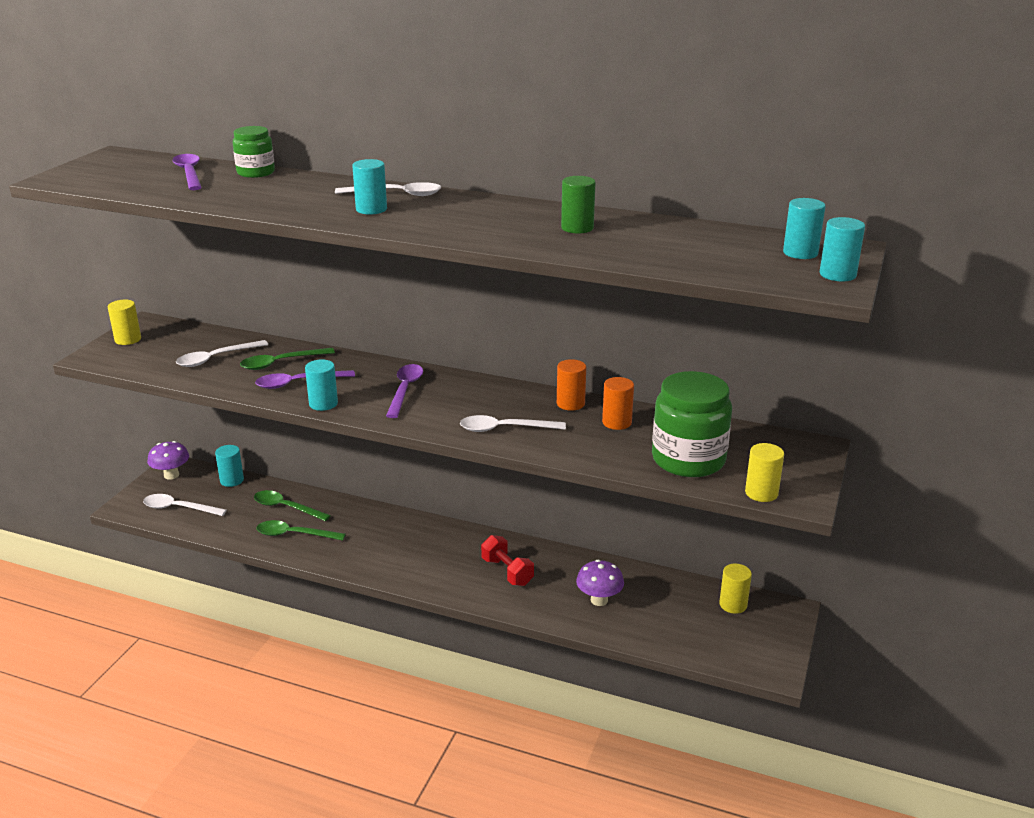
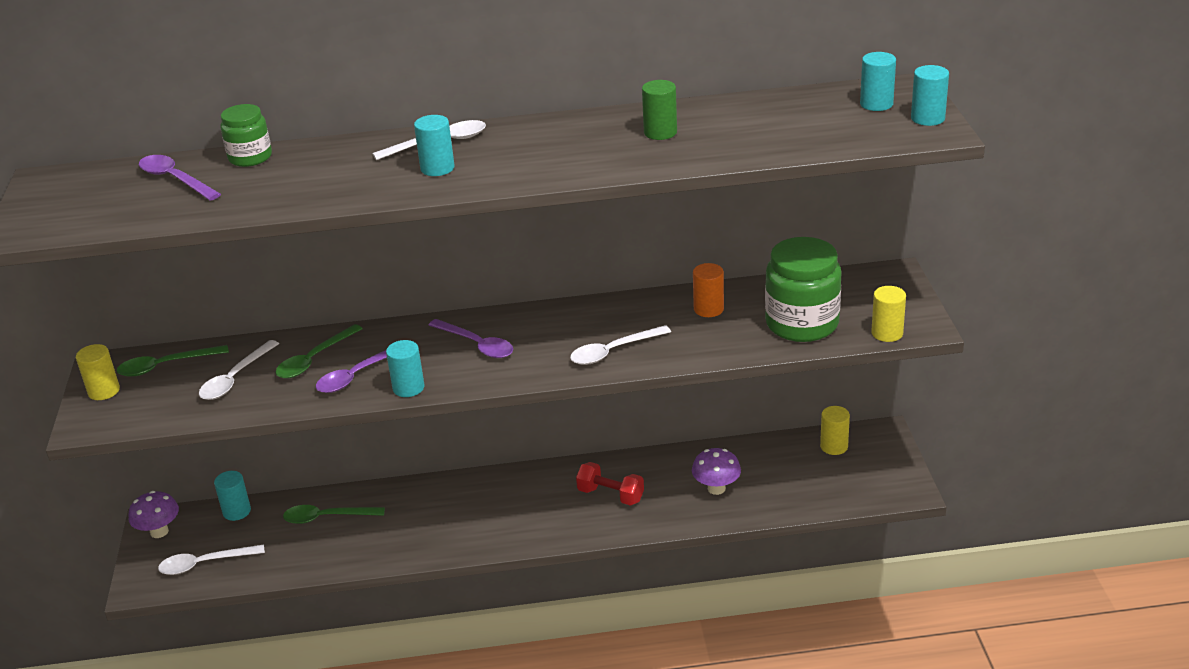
camera: 25 degrees left, 5 degrees up
(294, 534) = (362, 542): green spoon -> green spoon (166, 366)
(405, 390) = (477, 345): purple spoon -> purple spoon turned 150 degrees clockwise
(570, 403) = (649, 304): orange cylinder -> none

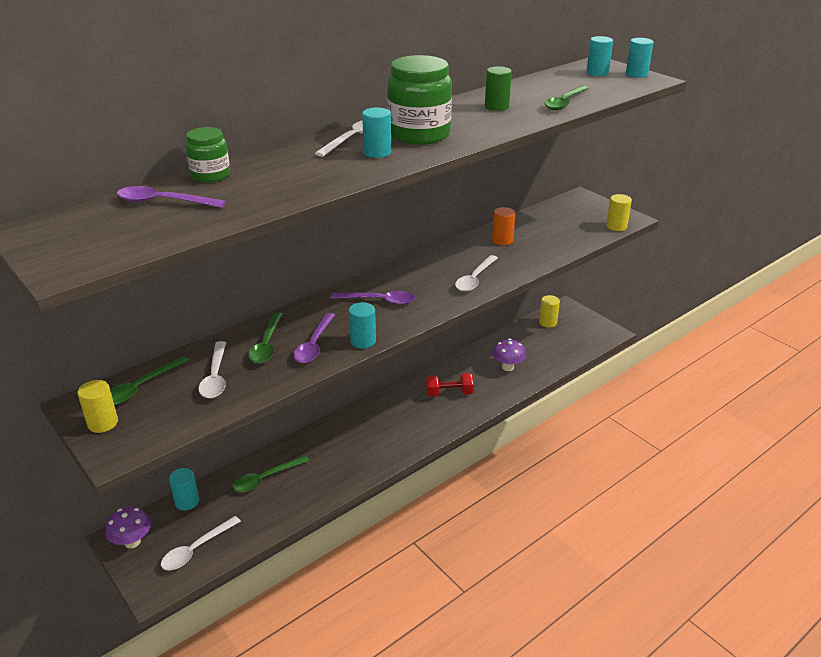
camera: 35 degrees left, 0 degrees up
(753, 145) = (564, 103): none -> green spoon
(802, 323) = (565, 234): green jar -> green jar (419, 134)

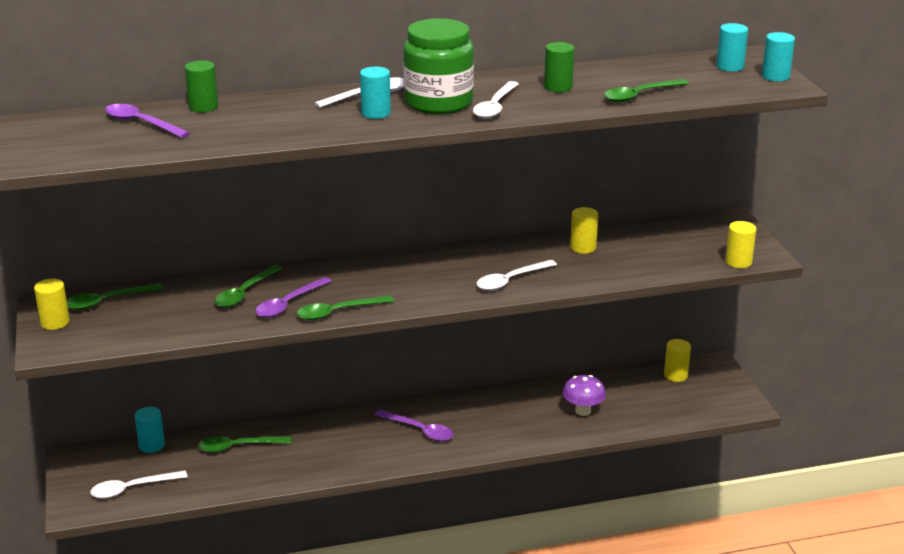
camera: 25 degrees right, 5 degrees down
(132, 542) = (81, 464): purple mushroom -> none
(210, 175) = (203, 107): green jar -> green cylinder
(215, 377) = (176, 309): white spoon -> white spoon (495, 106)
(363, 341) = (338, 312): turquoise cylinder -> green spoon
(379, 301) = (389, 278): purple spoon -> purple spoon (419, 430)
(449, 393) = (491, 419): red dumbbell -> none
(502, 240) = (583, 247): orange cylinder -> yellow cylinder

